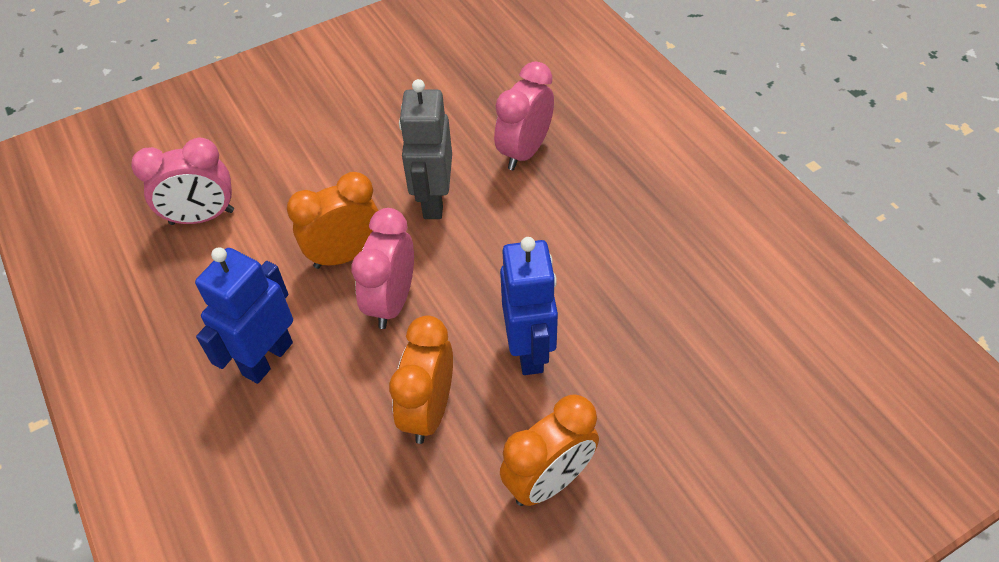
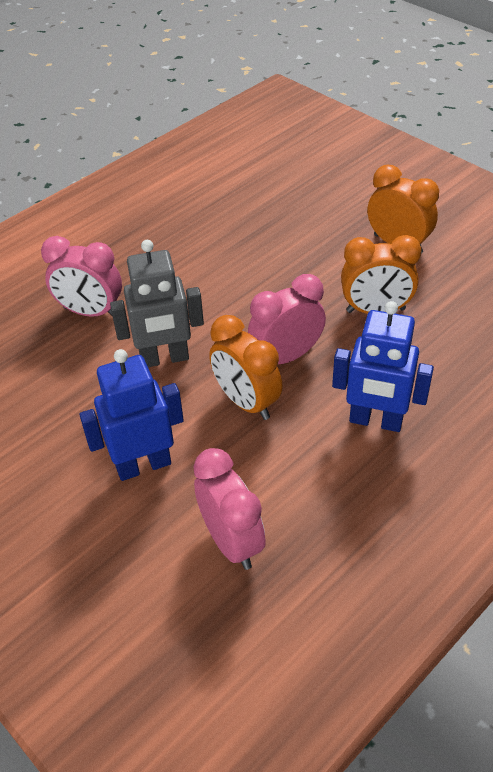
camera: 105 degrees left, 5 degrees down
(392, 302) = (286, 356): pink clock -> pink clock turned 150 degrees clockwise
(530, 350) = (301, 270): blue robot -> blue robot (143, 465)

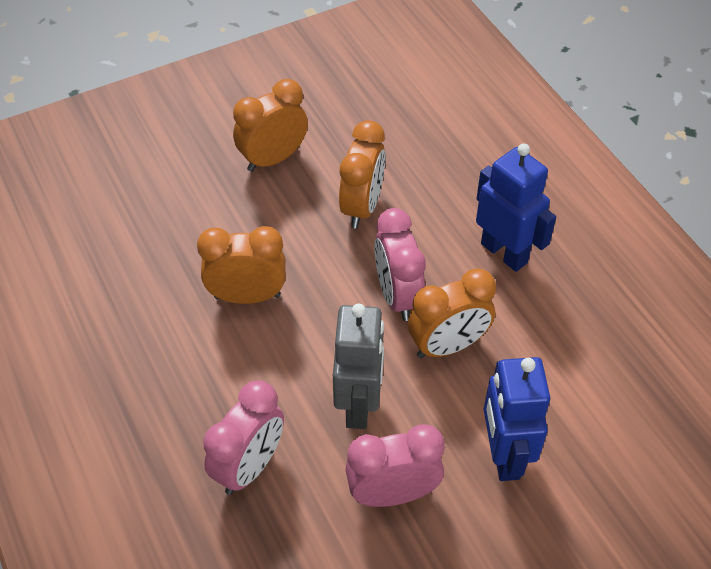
camera: 75 degrees left, 5 degrees up
(231, 541) = (613, 400): pink clock -> pink clock (393, 493)
(245, 269) = (247, 296): none -> orange clock
(375, 421) = (504, 253): blue robot -> blue robot turned 75 degrees counterclockwise

